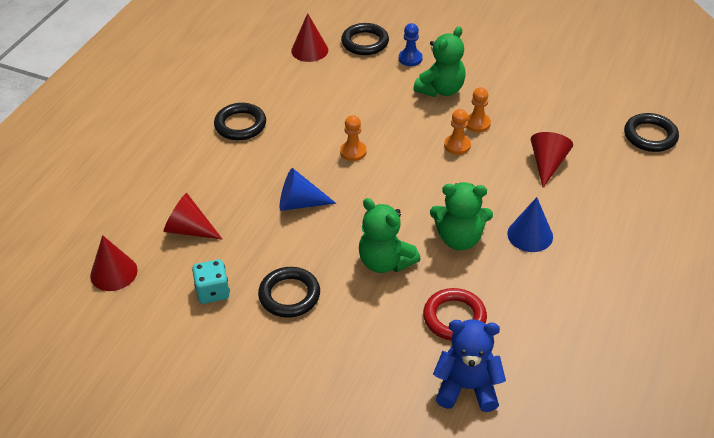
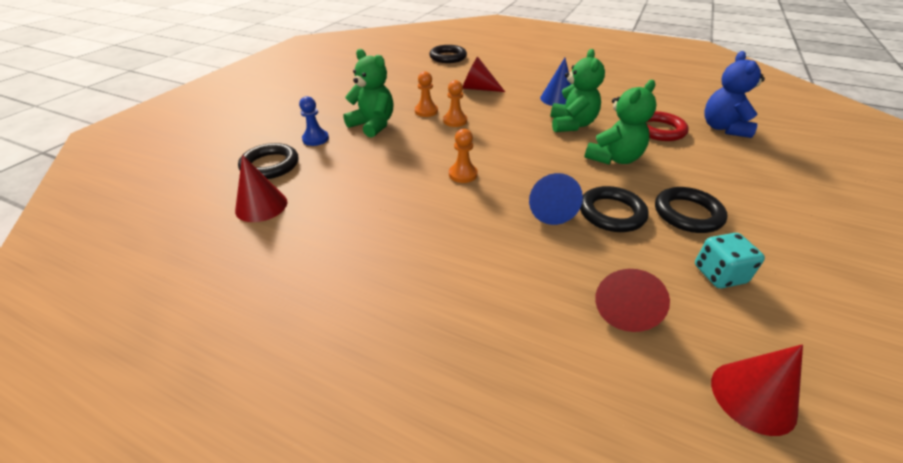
camera: 90 degrees left, 5 degrees down
(240, 125) = (404, 265): black ring -> black ring (611, 213)

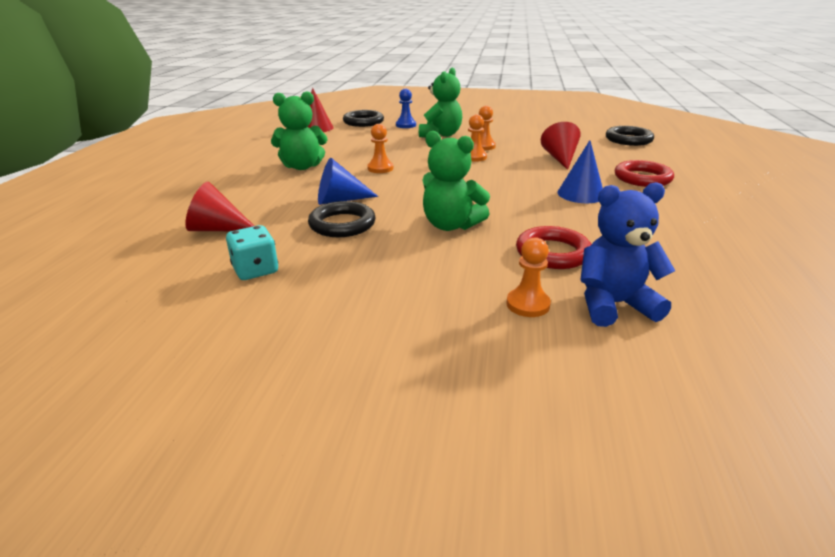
camera: 75 degrees right, 10 degrees down
(532, 74) = (642, 178): none -> red ring
(571, 125) = (516, 203): green teddy bear -> green teddy bear (302, 166)
(687, 214) = (353, 261): black ring -> none
(732, 153) = (528, 304): none -> orange pawn
(753, 397) = (120, 271): red cone -> none

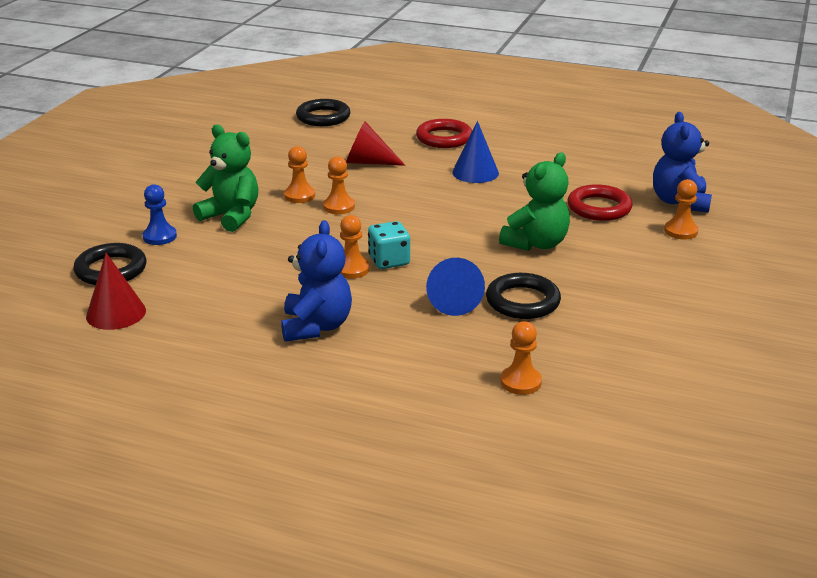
camera: 80 degrees left, 0 degrees up
(218, 229) = (520, 382): red cone -> orange pawn
(255, 270) = (623, 351): turquoise dice -> turquoise dice (389, 261)
(302, 166) = (316, 326): green teddy bear -> blue teddy bear

